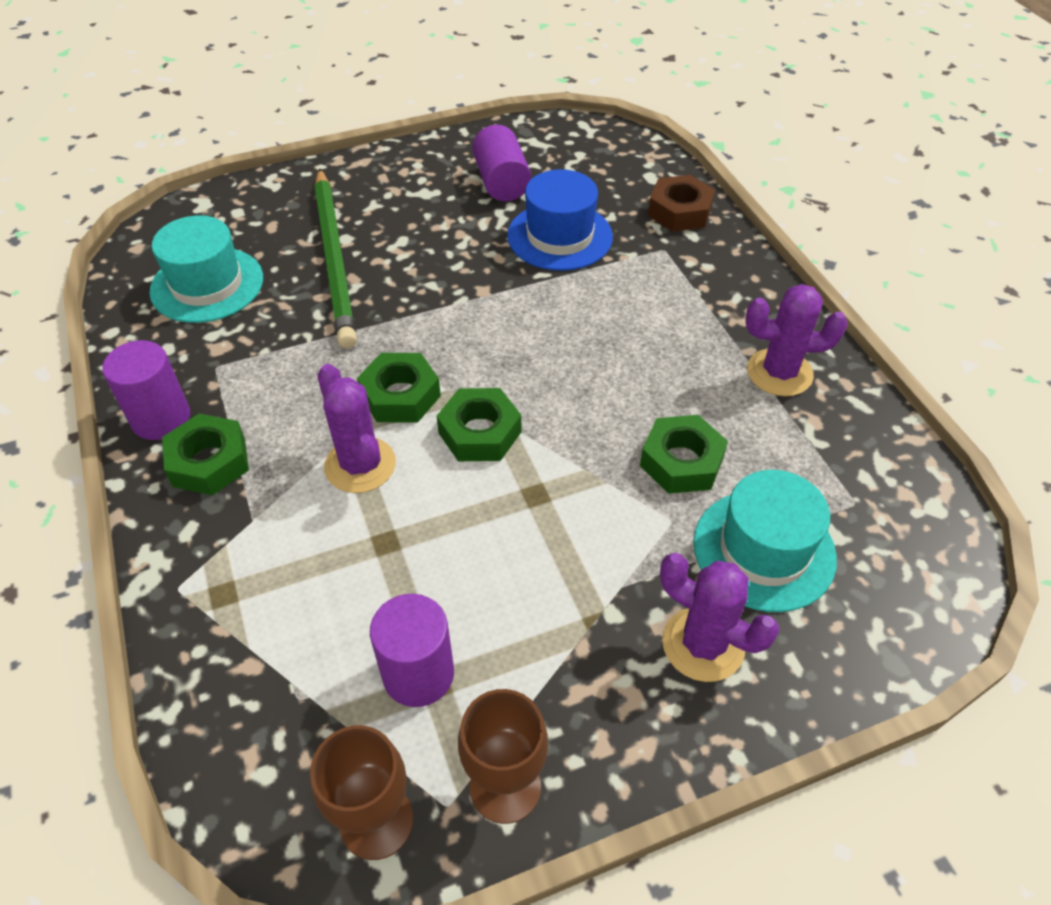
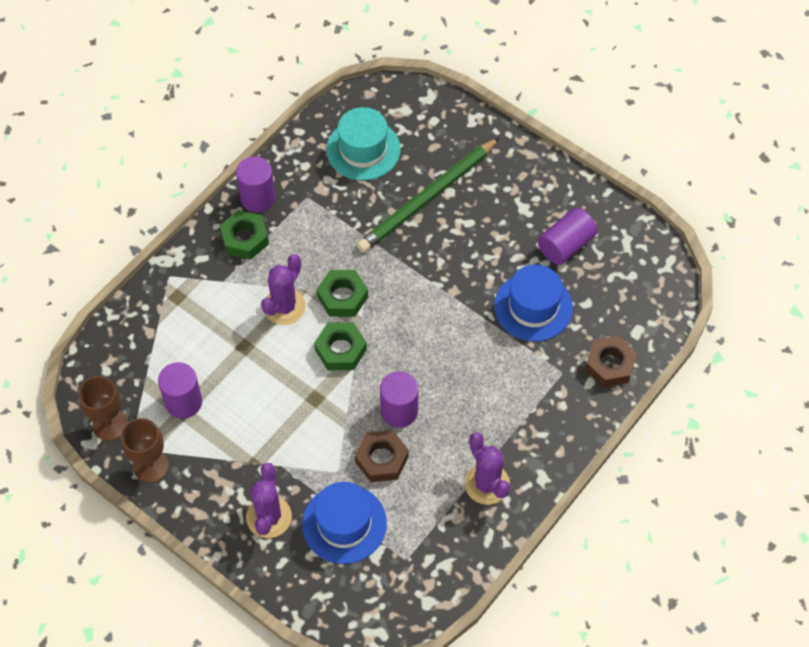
camera: 60 degrees right, 10 degrees up
(618, 412) = (399, 411): none -> purple cylinder
(681, 462) = (381, 459): green nut -> brown nut
(764, 550) = (344, 524): turquoise hat -> blue hat

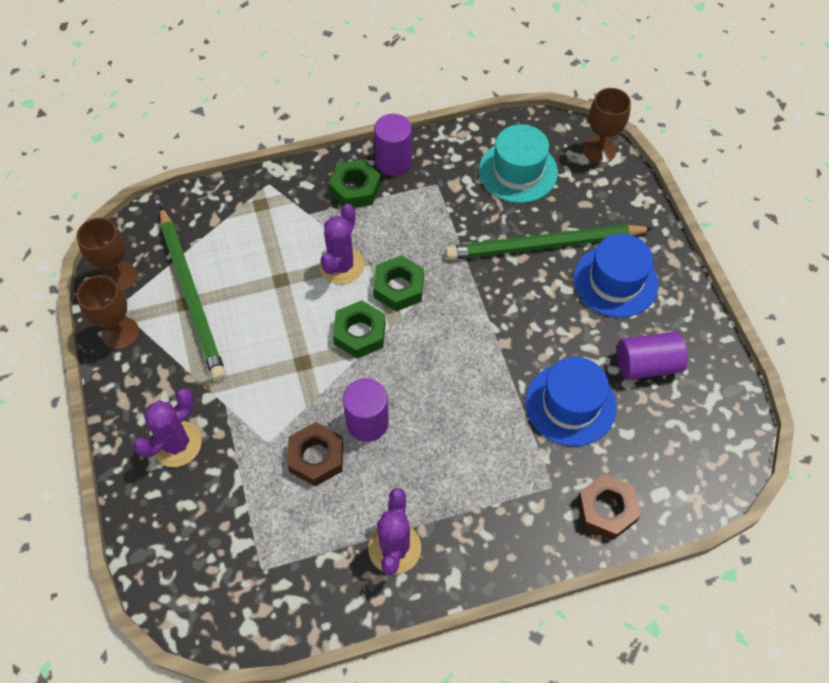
camera: 35 degrees right, 0 degrees up
(183, 402) = (192, 296): purple cylinder -> green pencil
(284, 307) = (341, 266): purple cactus -> purple cactus turned 45 degrees counterclockwise
(344, 524) = (235, 496): blue hat -> blue hat (615, 281)
(413, 96) = (599, 150): none -> brown goblet

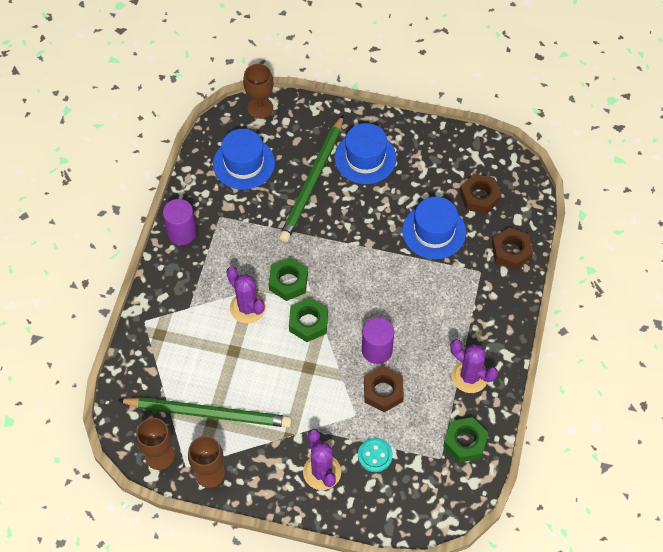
camera: 60 degrees left, 0 degrees up
(227, 491) = (375, 455): none -> turquoise button
(355, 189) = (188, 268): green nut -> green nut (465, 442)
(518, 171) = (244, 163): turquoise hat -> blue hat
(647, 364) = (433, 176): purple cylinder -> none
(657, 432) = (479, 197): none -> brown nut

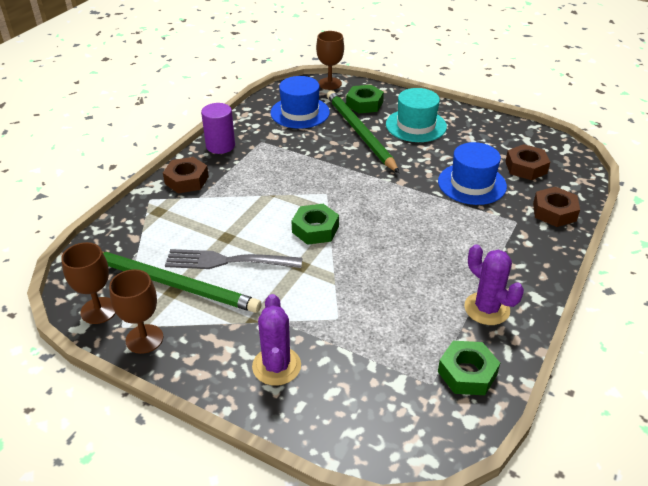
camera: 15 degrees right, 20 degrees down
(245, 378) = (228, 261): none -> grey fork
(247, 308) = (257, 207): purple cactus -> none
(288, 282) = (307, 195): green nut -> green nut (364, 104)
(312, 181) = (359, 132): green pencil -> green pencil turned 120 degrees clockwise
(365, 158) = (416, 125): blue hat -> turquoise hat
(375, 455) = (348, 363): turquoise button -> none
(377, 350) = (382, 265): purple cylinder -> none
(383, 391) = (378, 303): brown nut -> brown nut (186, 180)

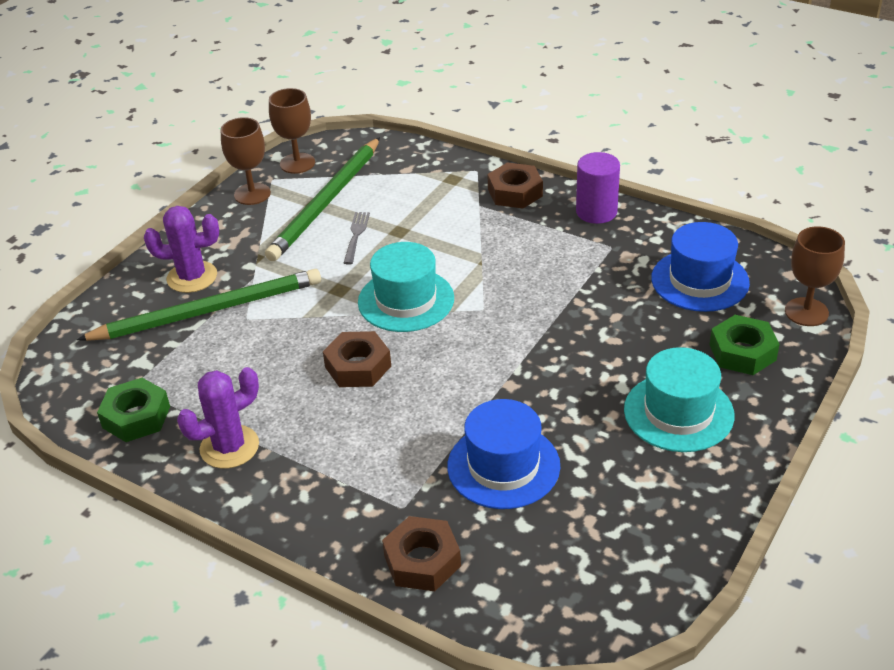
camera: 95 degrees right, 0 degrees up
(228, 261) = (356, 235): grey fork -> grey fork, size x0.54
(315, 229) = (406, 300): green nut -> turquoise hat
(359, 132) = (647, 344): green pencil -> green pencil (208, 311)
(526, 167) = (552, 546): brown nut -> brown nut (358, 366)

